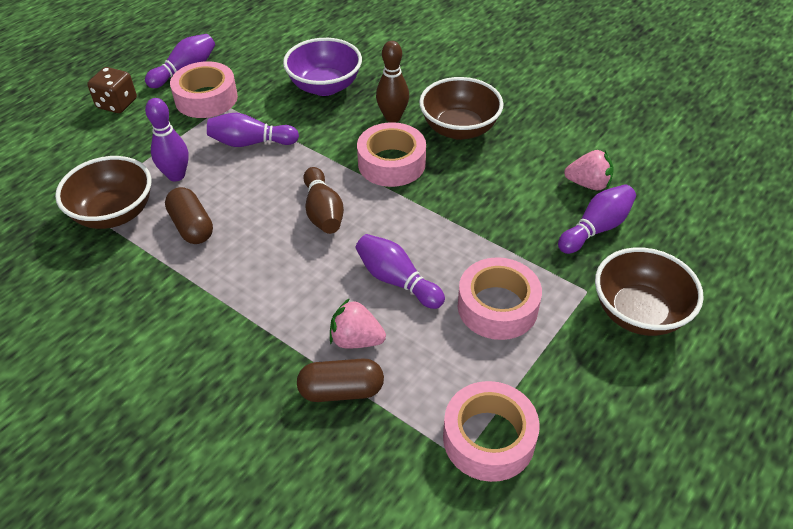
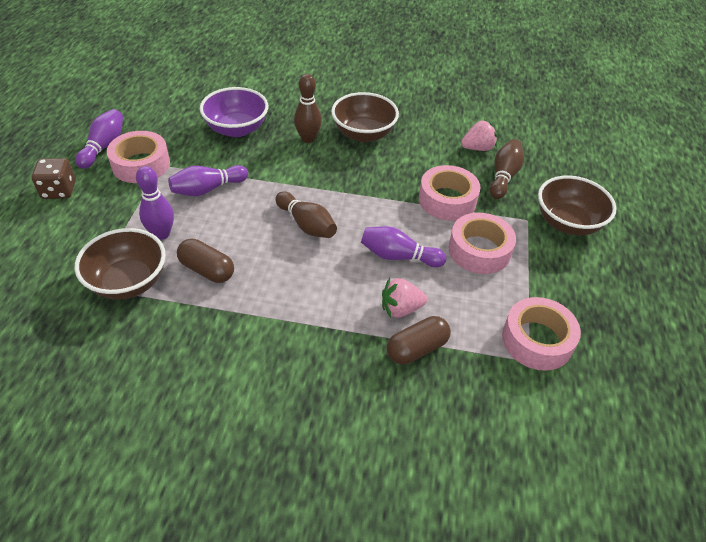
camera: 30 degrees left, 0 degrees up
(391, 163) = (332, 173): pink tape -> pink tape (447, 200)
(596, 228) = (503, 176): purple bowling pin -> brown bowling pin

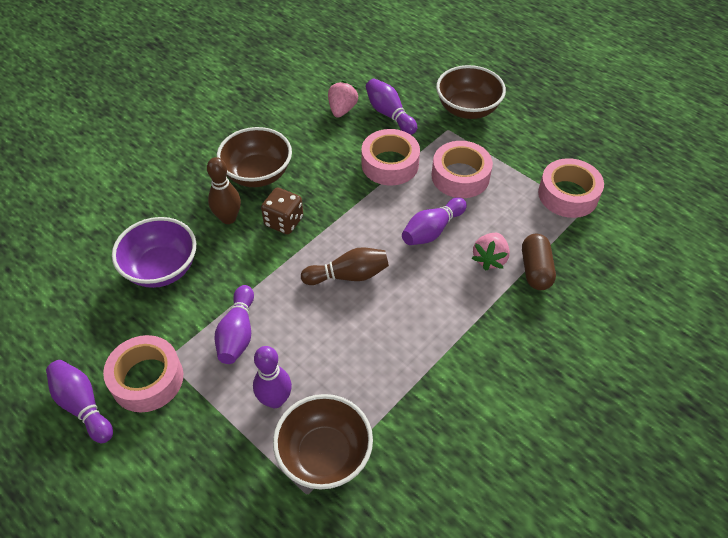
camera: 55 degrees left, 5 degrees up
(59, 190) = (126, 478): brown dice -> brown dice (284, 221)
(207, 270) = (353, 380): brown capsule -> none
(503, 176) = (389, 114): brown bowling pin -> purple bowling pin

